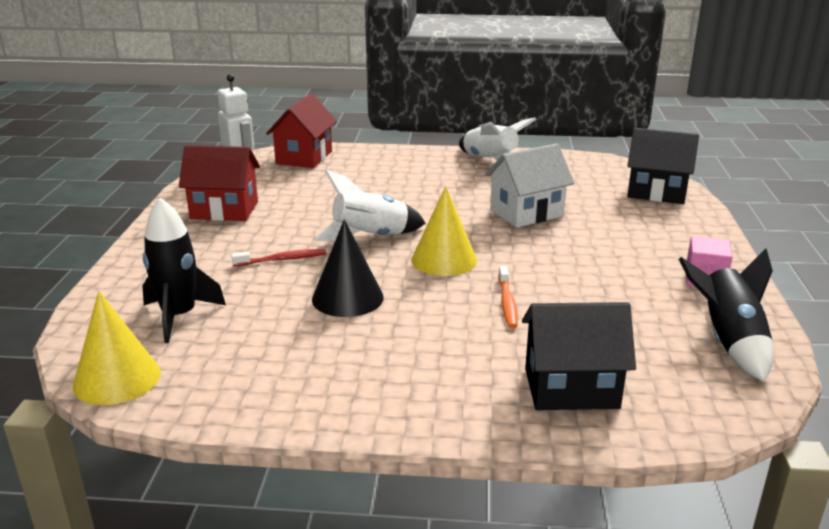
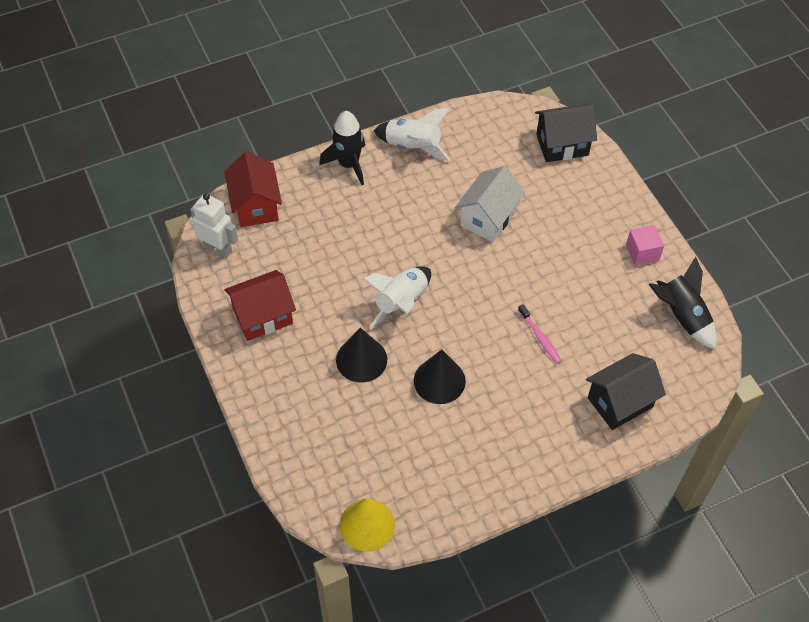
camera: 30 degrees left, 30 degrees up
(179, 316) = (349, 452): black rocket -> black rocket (348, 164)
(281, 260) = (361, 359): red toothbrush -> black cone
(444, 260) = (470, 307): yellow cone -> none
(507, 302) = (540, 337): orange toothbrush -> pink toothbrush

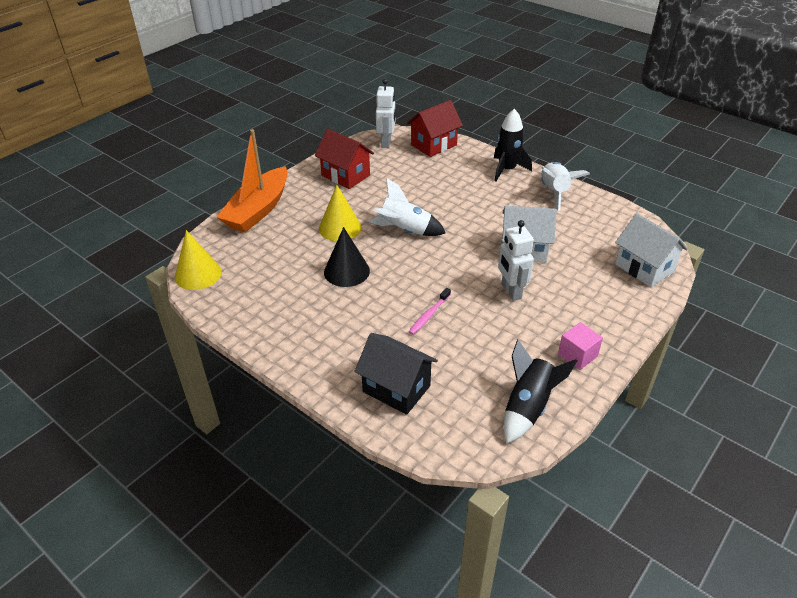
camera: 65 degrees right, 15 degrees down
(278, 429) = (258, 210): none -> orange boat
(361, 359) = (340, 228): black cone -> yellow cone
(540, 258) = (511, 291): none -> white robot
(562, 145) = (644, 268): black house -> white house

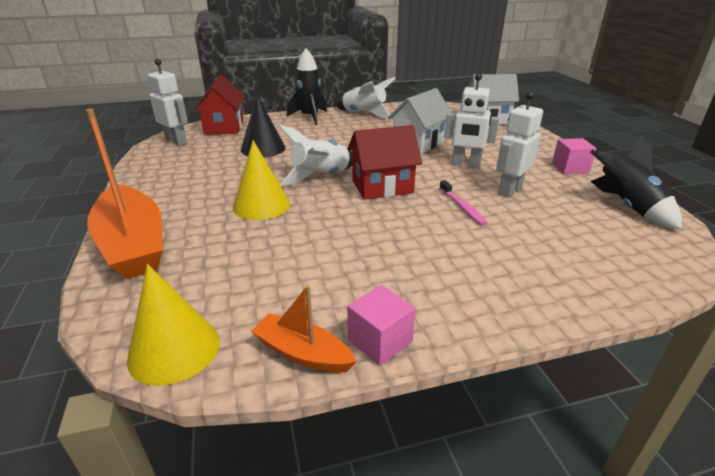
camera: 55 degrees left, 10 degrees down
(225, 314) = (302, 353): none -> orange boat
(252, 335) = (380, 341): none -> pink cube
(345, 175) = (183, 174): red house -> red house (382, 187)
(346, 271) = (340, 226): black cone -> black cone (263, 148)
(396, 388) = (566, 263): black house -> none
(485, 331) = (509, 190): none -> white robot

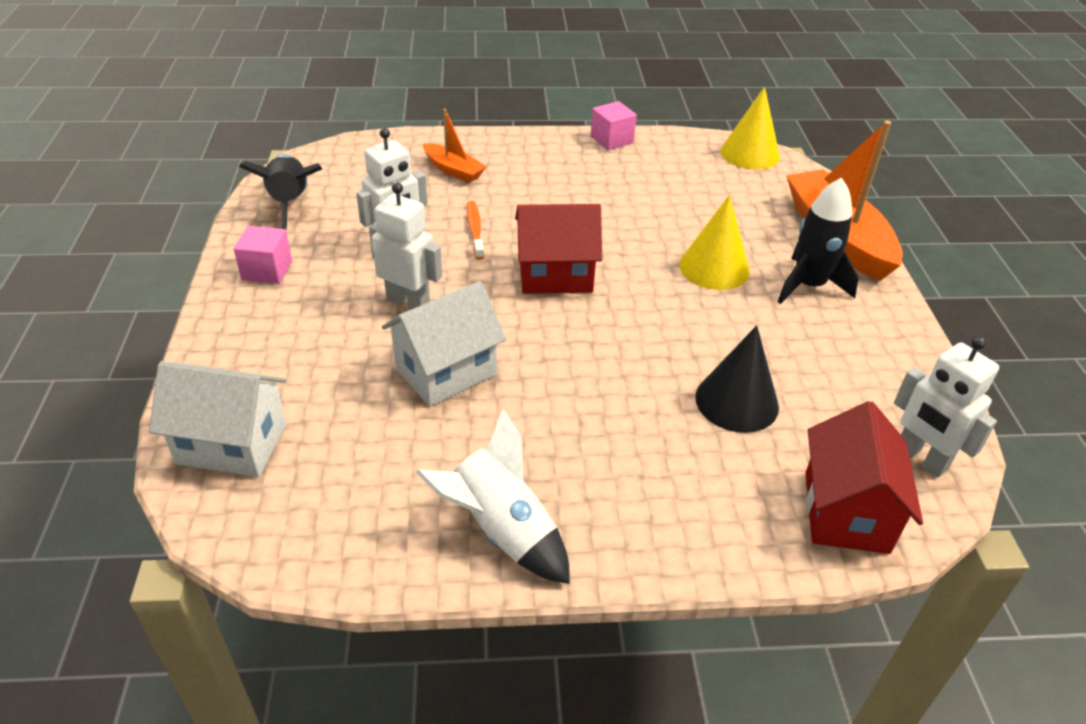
camera: 170 degrees left, 10 degrees up
(302, 353) = (664, 141): orange boat -> orange boat (453, 170)
(310, 117) = (644, 535): black rocket -> black rocket (808, 285)
(321, 176) = (635, 308): white rocket -> none
(462, 207) = (475, 230): pink toothbrush -> orange toothbrush

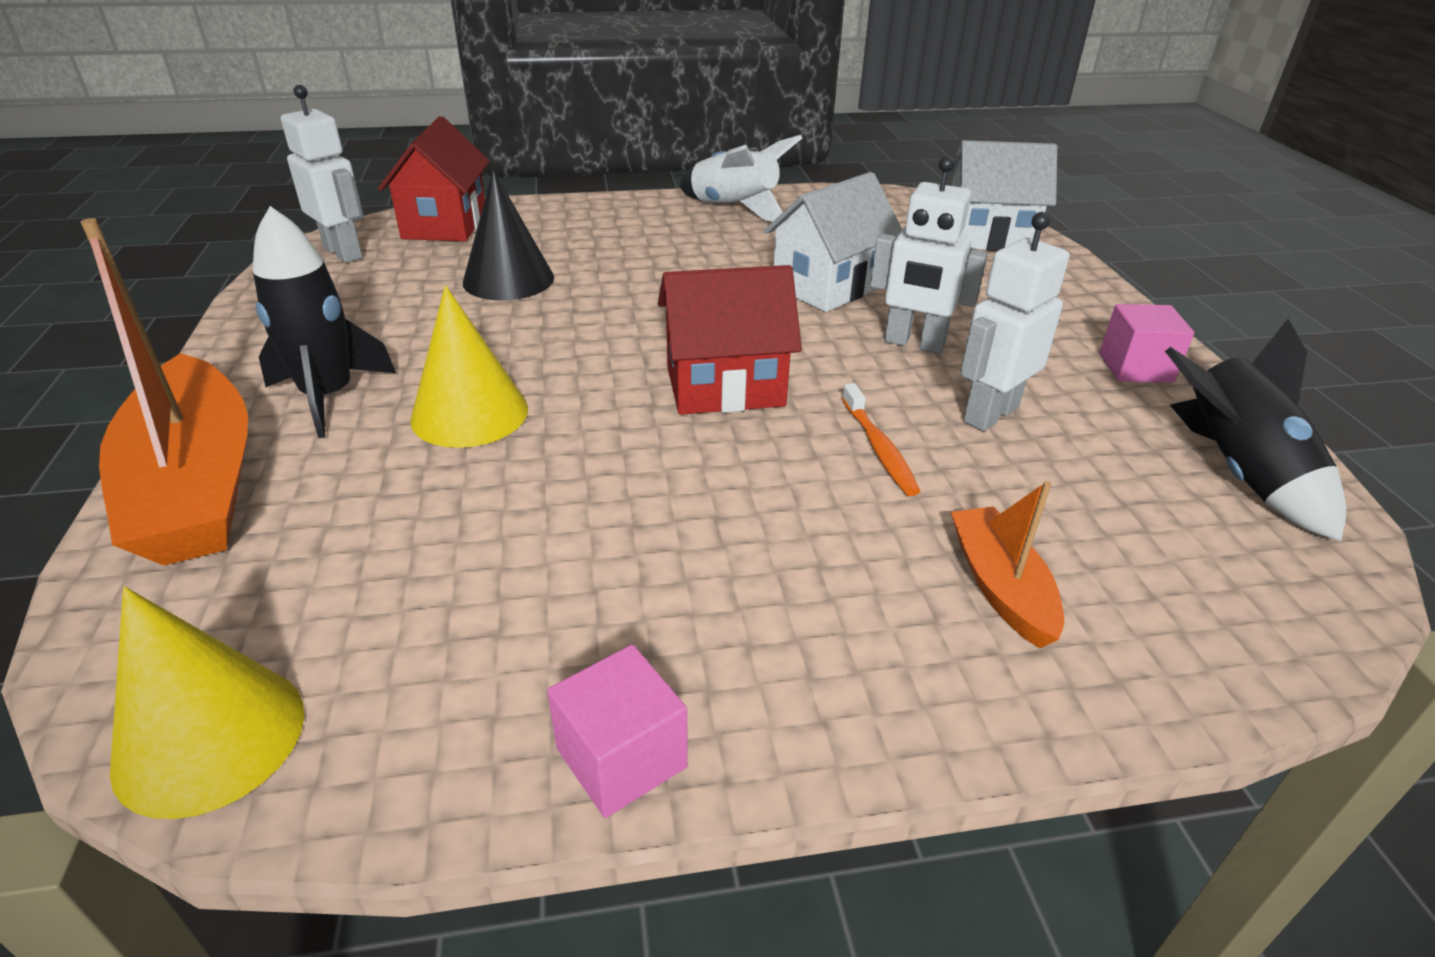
camera: 175 degrees right, 5 degrees down
(453, 170) = (1000, 586): orange boat -> orange boat turned 45 degrees clockwise

